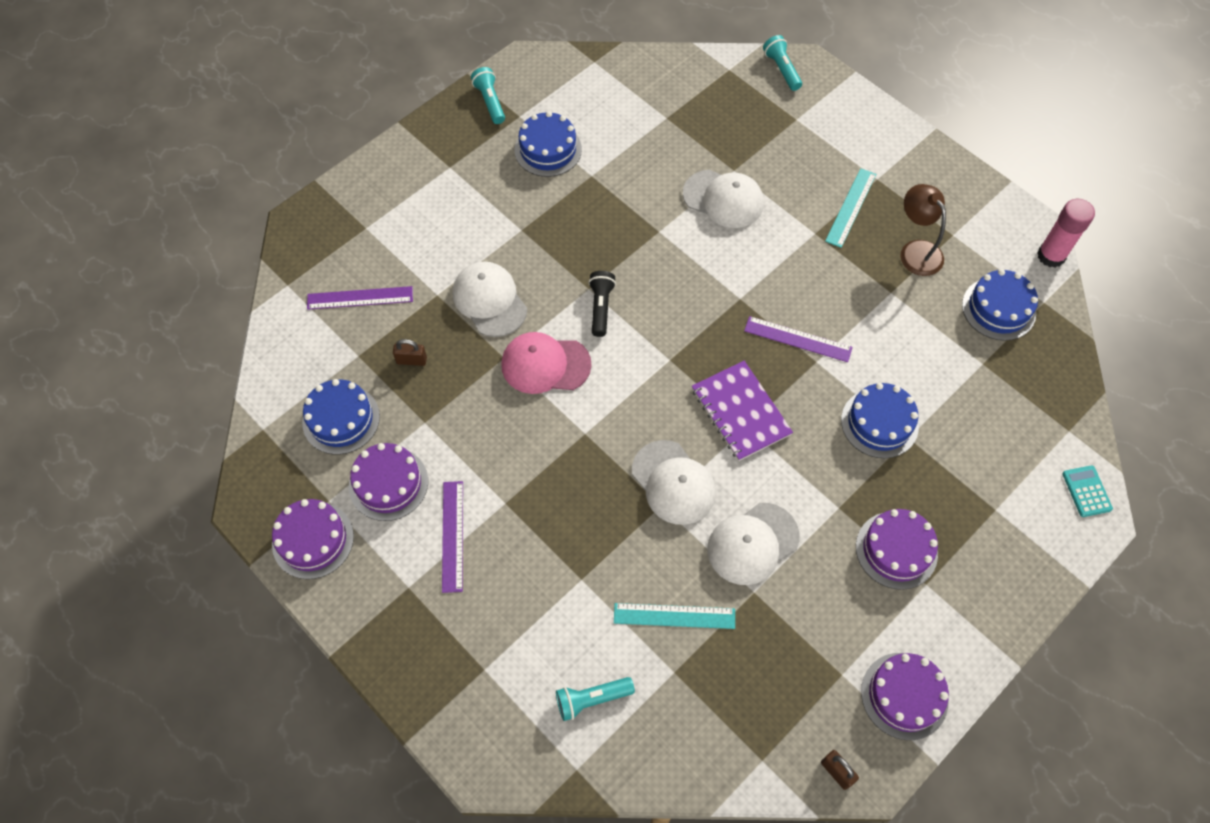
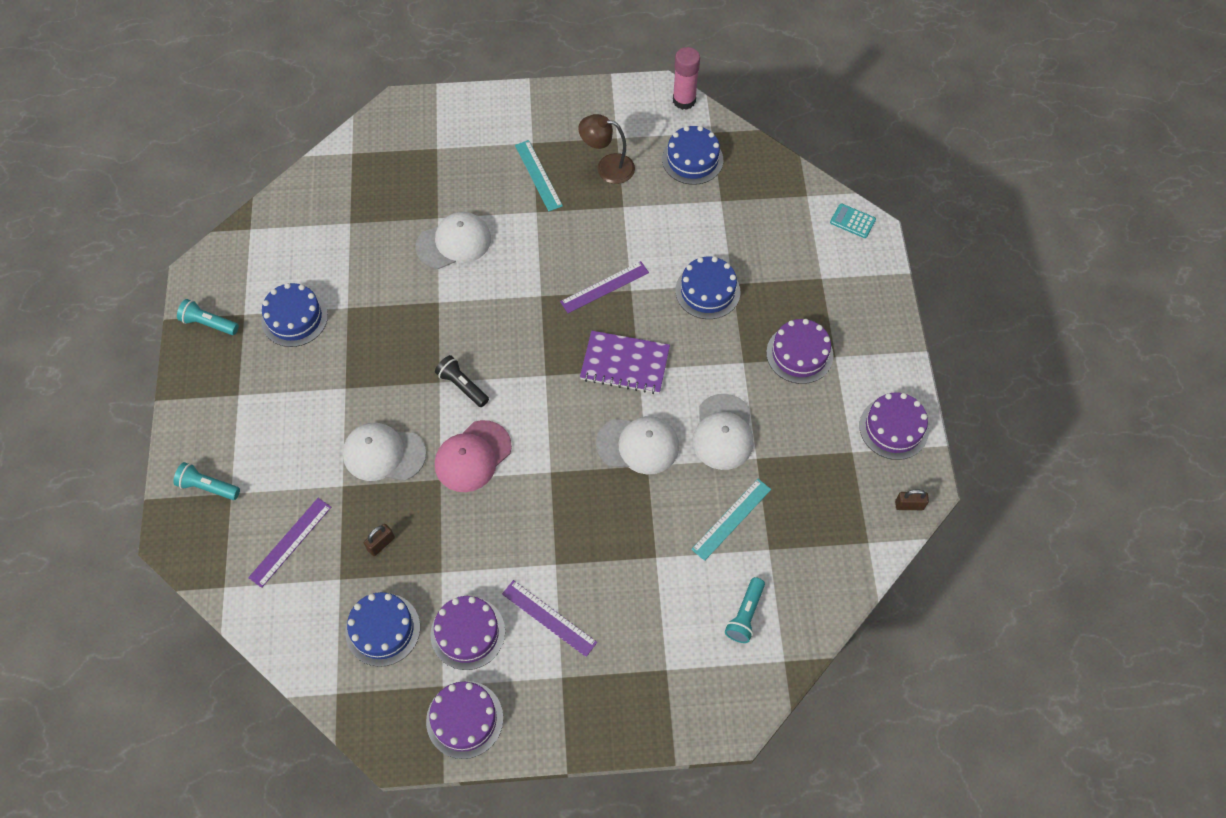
camera: 50 degrees left, 0 degrees up
(781, 69) = (387, 123): turquoise flashlight -> turquoise flashlight (208, 487)

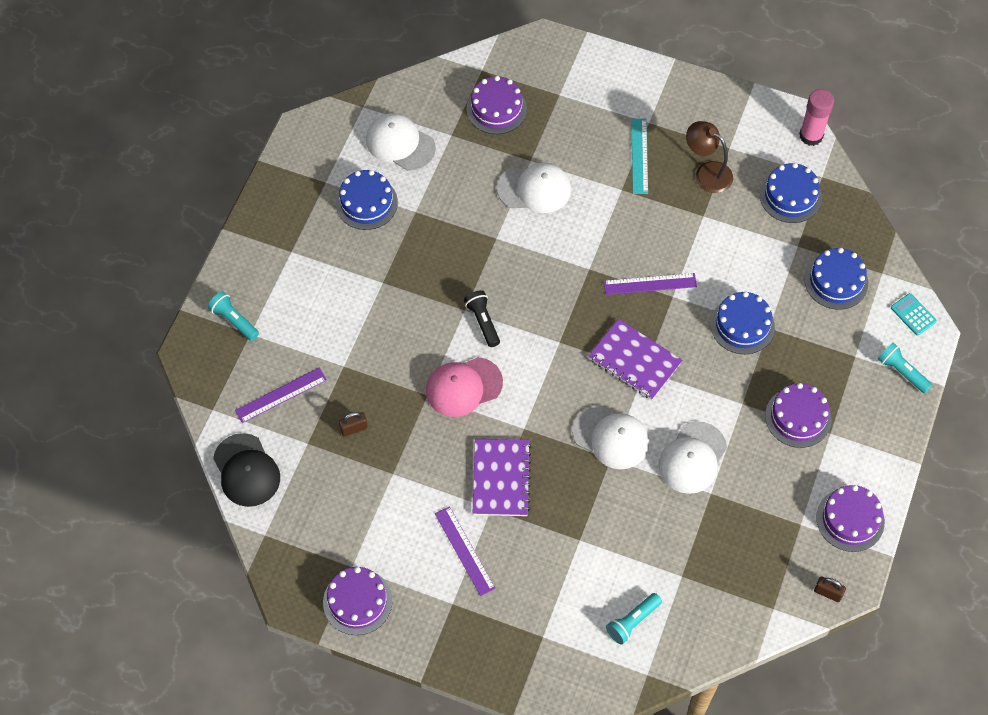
camera: 25 degrees right, 0 degrees up
(209, 323) = (293, 179): turquoise flashlight -> turquoise flashlight (901, 372)
(288, 635) = (246, 470): none -> black cap
(383, 629) = (324, 500): blue cake -> blue cake (836, 281)
(384, 454) = (390, 353): white cap -> white cap (400, 143)
(468, 633) = (392, 533): purple cake -> purple cake (496, 109)
(551, 530) = (501, 478): none -> purple notebook
(731, 519) = (662, 536): turquoise ruler -> none

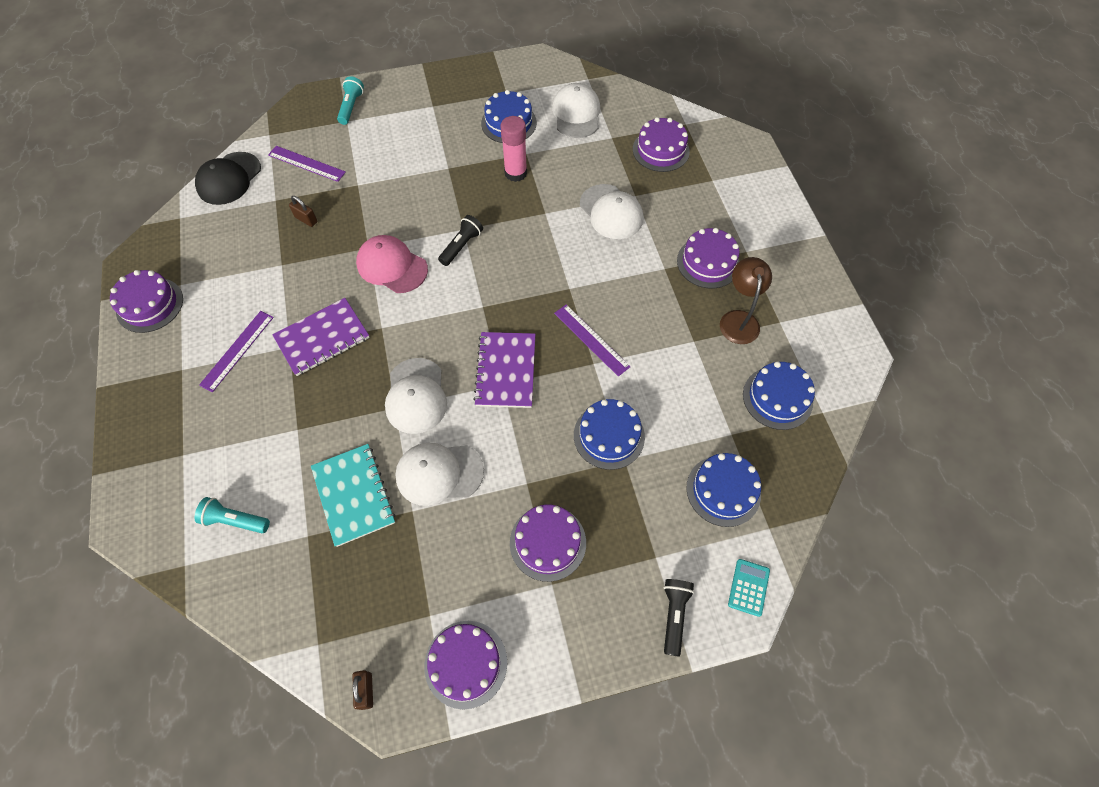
camera: 55 degrees right, 0 degrees up
(639, 156) = (708, 262): turquoise ruler -> purple cake
(669, 527) = (353, 495): none -> turquoise notebook
(811, 136) = (856, 378): pink glue stick -> pink glue stick (515, 173)
(901, 372) = (674, 615): turquoise flashlight -> black flashlight

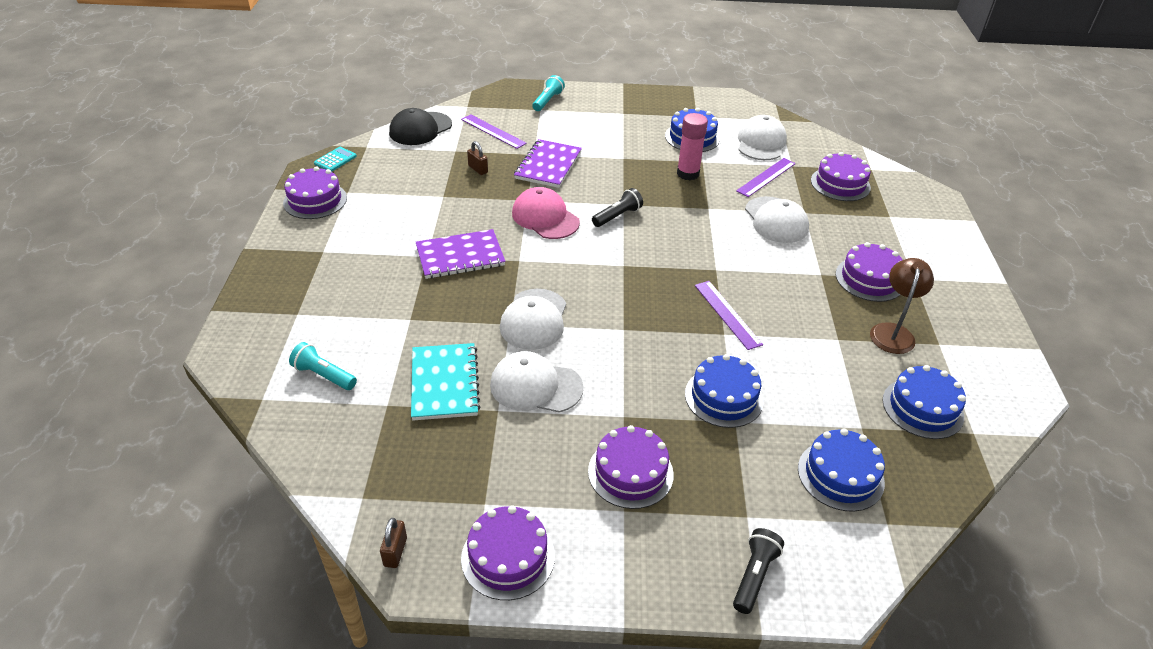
camera: 15 degrees right, 20 degrees down
(237, 350) = (378, 248): purple ruler -> purple ruler (766, 177)
(506, 371) = (631, 320): purple notebook -> purple notebook (548, 165)
(748, 587) = (849, 573): turquoise calculator -> turquoise calculator (335, 160)

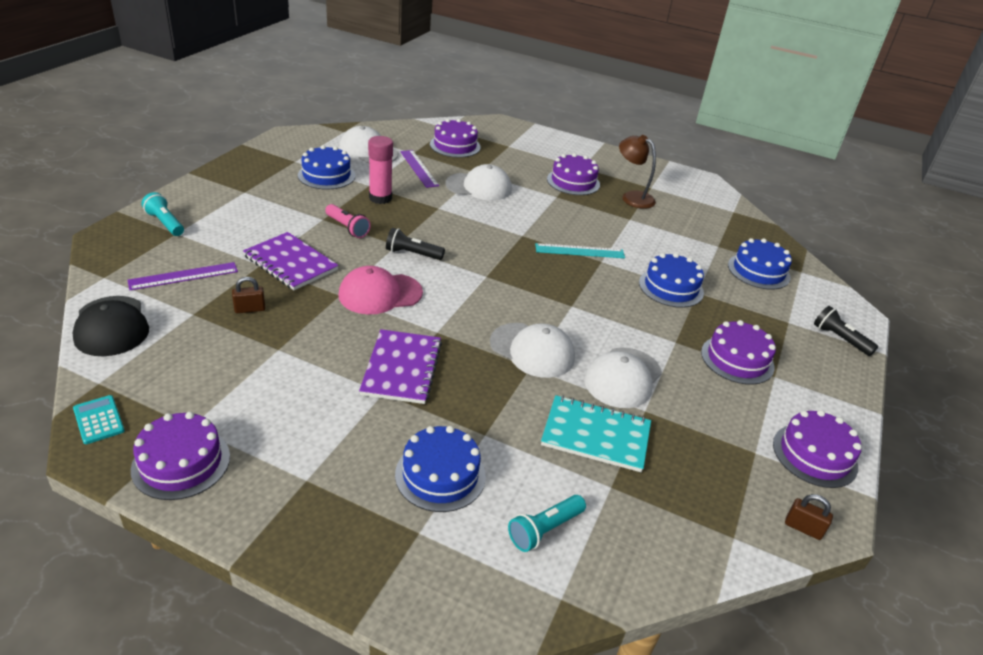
camera: 70 degrees left, 5 degrees down
(617, 216) = (412, 254): black flashlight -> black flashlight turned 60 degrees counterclockwise
(623, 173) = (347, 228): none -> pink flashlight
(727, 314) = (580, 251): purple ruler -> turquoise ruler
(922, 408) = (707, 218): blue cake -> blue cake (440, 475)

